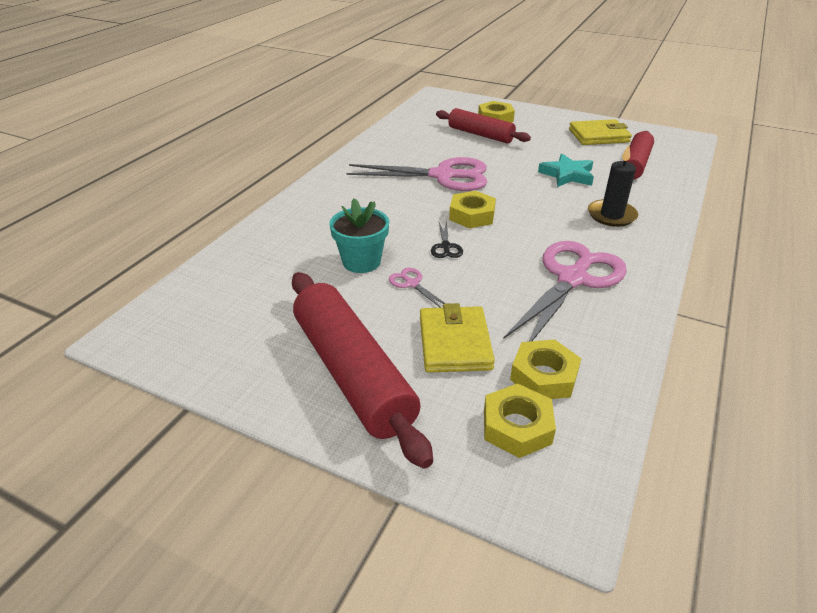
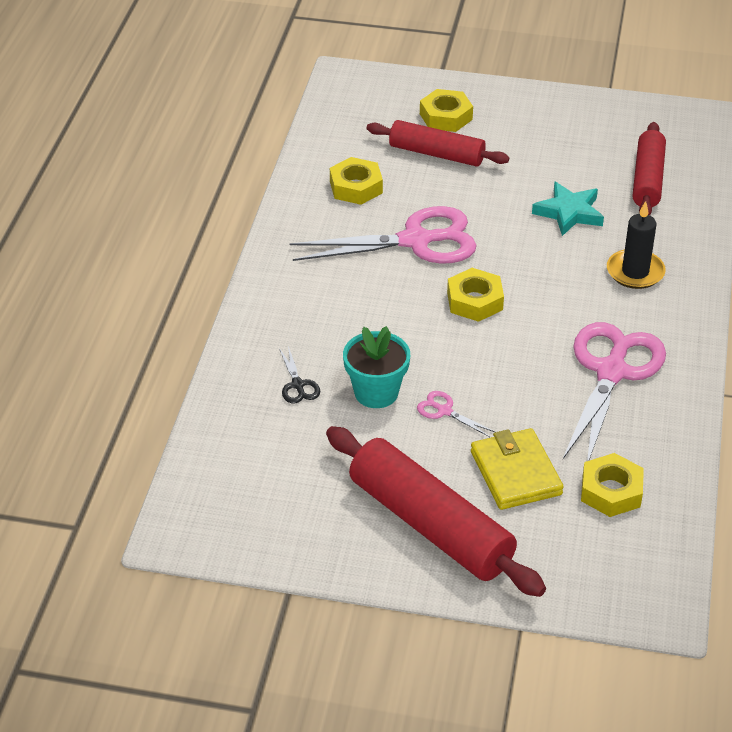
camera: 15 degrees left, 5 degrees up
(446, 246) = (461, 353): black scissors -> black scissors (298, 385)
(517, 426) = (600, 545): yellow nut -> yellow nut (356, 187)
(598, 136) = (592, 131): yellow wallet -> none

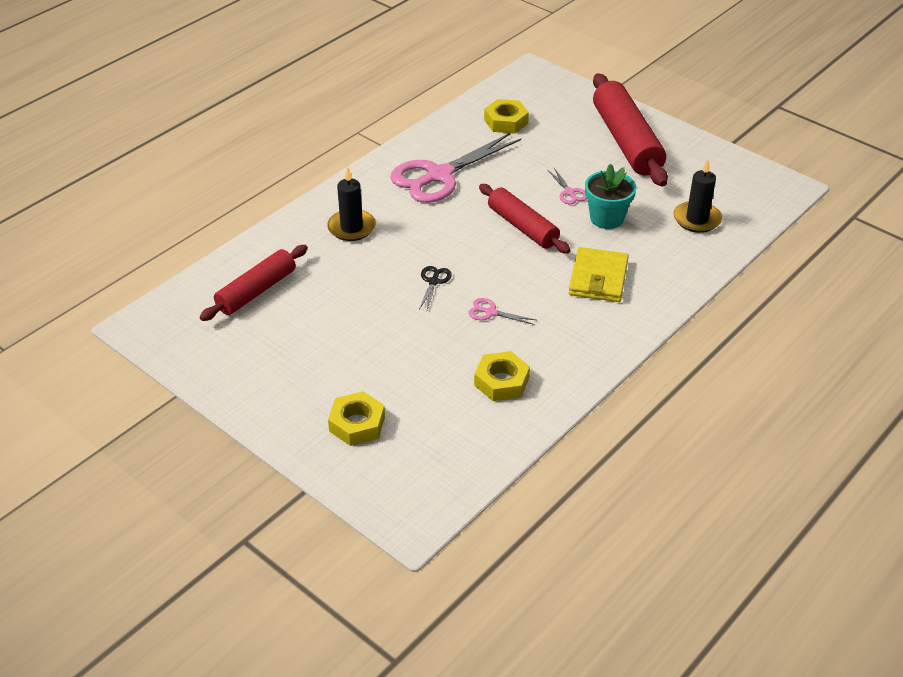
camera: 150 degrees left, 0 degrees up
(270, 434) = (697, 219): none -> black candle
(298, 385) = (659, 242): black scissors -> black scissors (434, 281)
(416, 241) = (491, 312): pink scissors -> pink scissors, size x0.41
(436, 154) = (402, 386): red rolling pin -> red rolling pin (523, 227)
(474, 301) = (486, 251): yellow nut -> none
(515, 473) = (553, 147): yellow wallet -> yellow wallet (598, 278)
(569, 212) = (348, 288): turquoise star -> none

